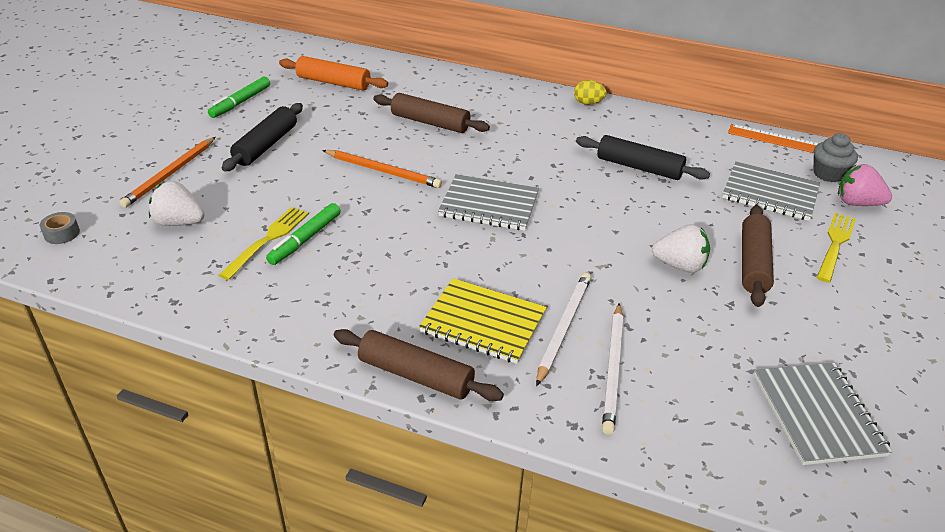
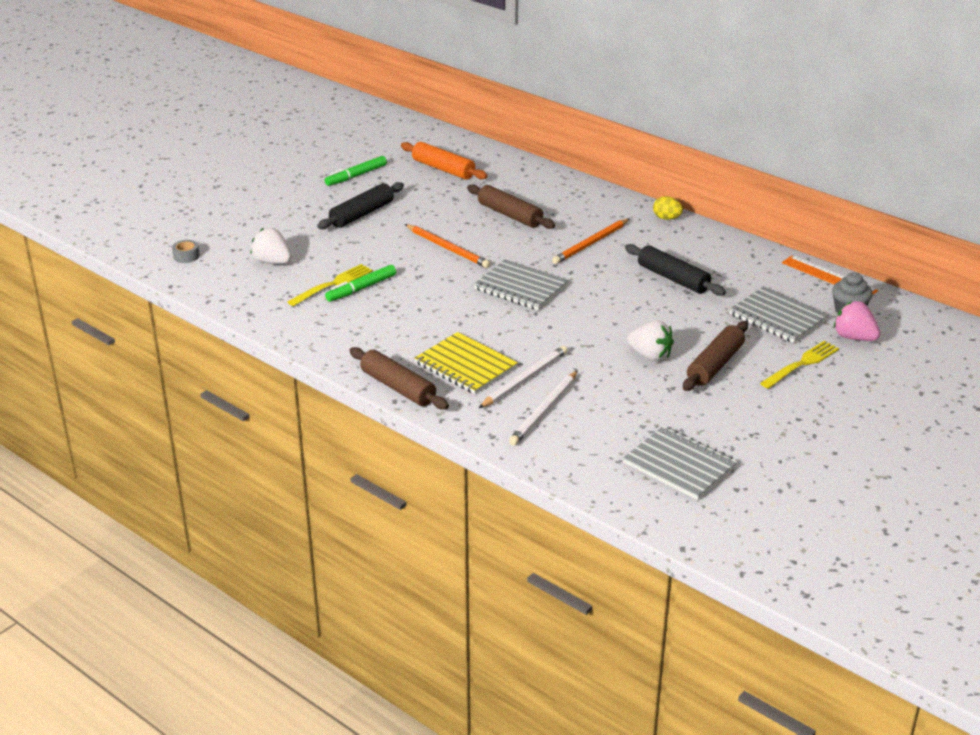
camera: 20 degrees right, 5 degrees down
(170, 174) = (278, 225): orange pencil -> orange pencil (591, 243)
(817, 415) = (679, 465): grey notebook -> grey notebook turned 60 degrees counterclockwise

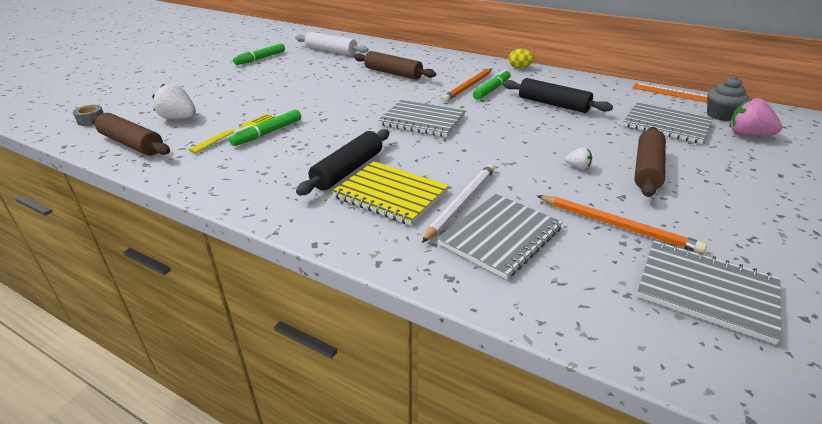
camera: 10 degrees left, 0 degrees up
(362, 214) = (266, 80): black rolling pin -> black rolling pin (348, 170)
(398, 387) = (317, 227): brown rolling pin -> brown rolling pin (132, 144)
(443, 169) = (331, 51): orange rolling pin -> white rolling pin
(447, 248) = (346, 97): orange pencil -> orange pencil (617, 225)
(544, 410) = (500, 236): white pencil -> grey notebook
(615, 251) = (492, 90): none -> green marker
(650, 355) = (578, 167): white strawberry -> white strawberry, size x0.52
(802, 364) = (726, 161): yellow fork -> none

